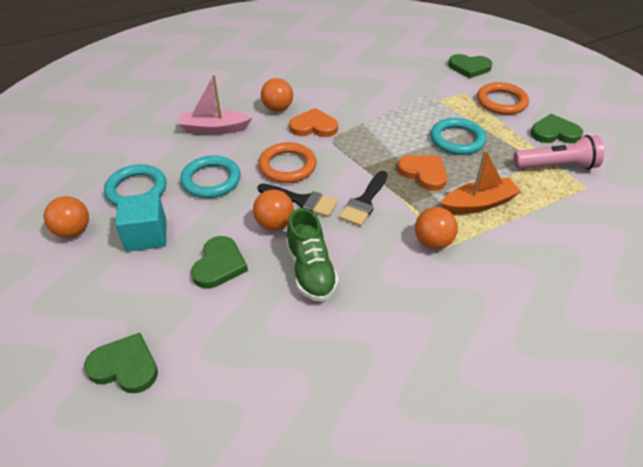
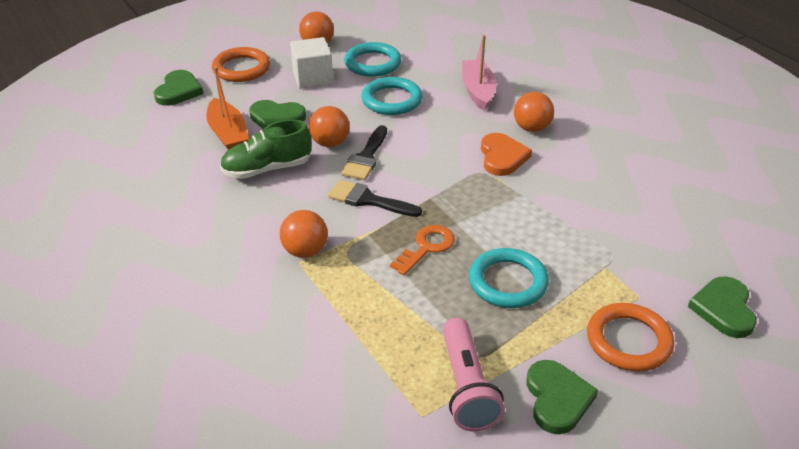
camera: 85 degrees right, 5 degrees down
(146, 235) = (313, 78): turquoise cube -> white cube
(287, 166) = (422, 144): orange ring -> orange ring (241, 68)
(424, 173) = (426, 247): orange heart -> orange key
(478, 204) = (373, 293): orange boat -> orange boat (228, 134)

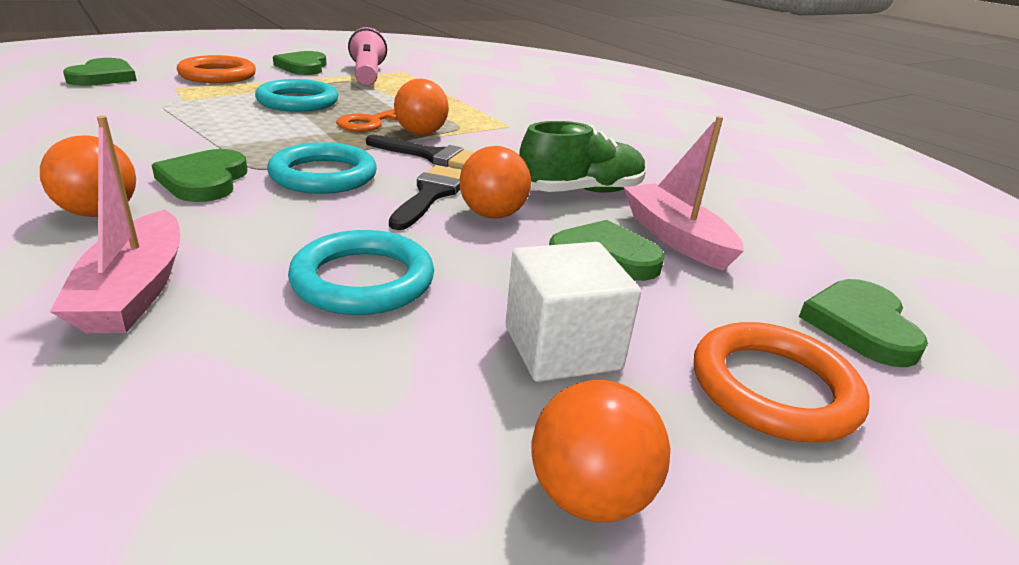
camera: 175 degrees right, 10 degrees down
(228, 134) = (675, 237): orange boat -> pink boat
(305, 251) = (504, 130): orange ball -> orange ball (421, 133)
(372, 63) = (391, 393): turquoise ring -> turquoise ring (323, 175)
(502, 157) = (204, 180): orange heart -> green heart

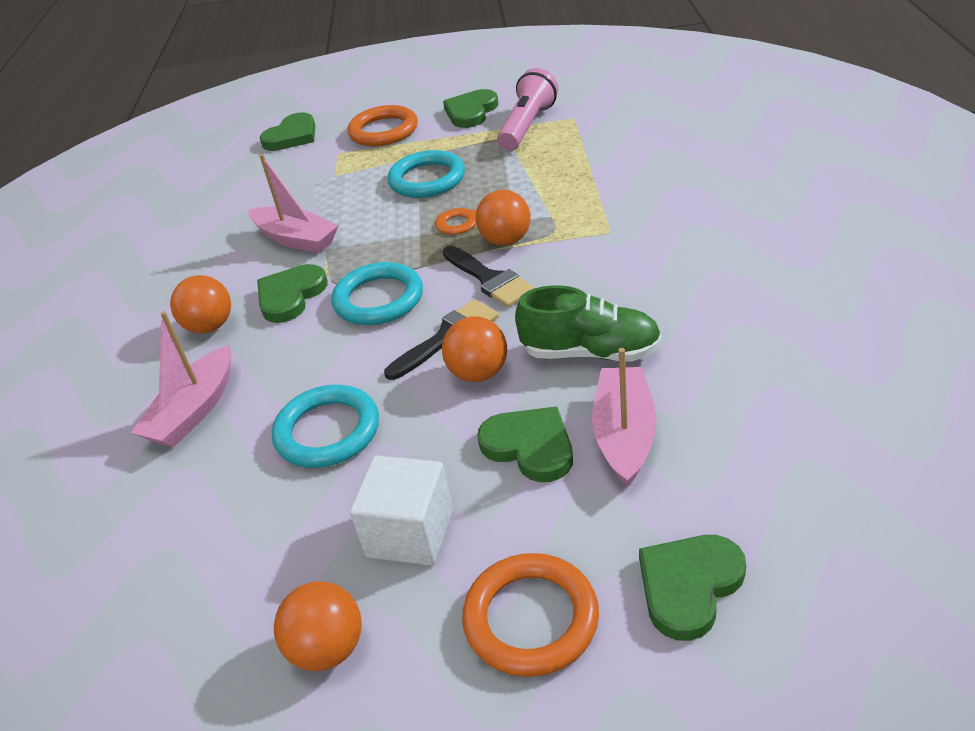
camera: 40 degrees right, 10 degrees up
(173, 141) = (296, 239): none -> pink boat

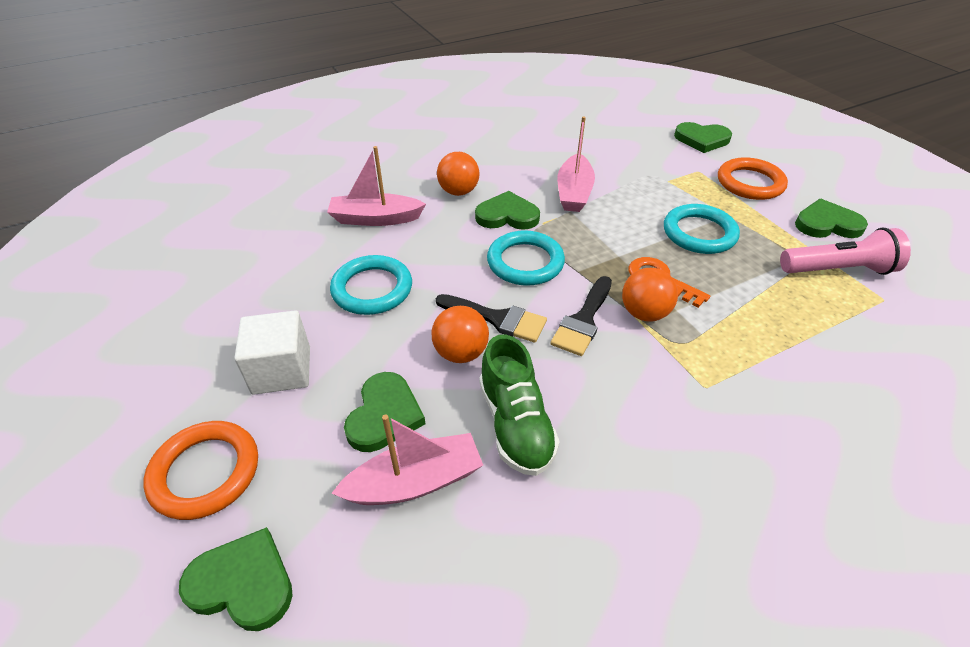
camera: 60 degrees right, 5 degrees up
(328, 648) = (179, 363): orange ball -> none

